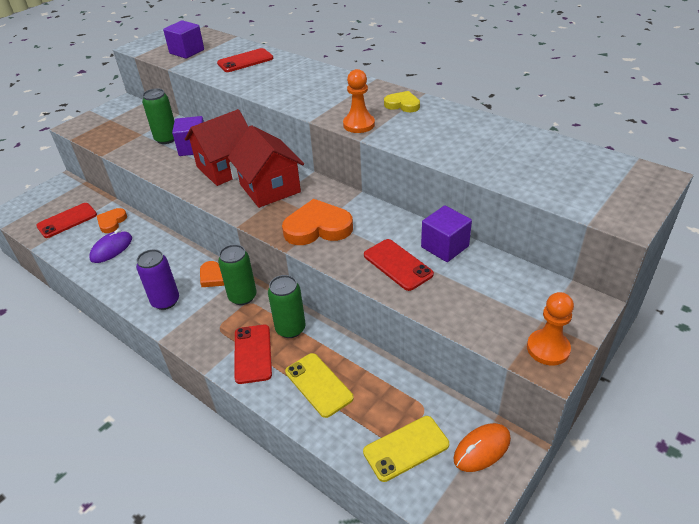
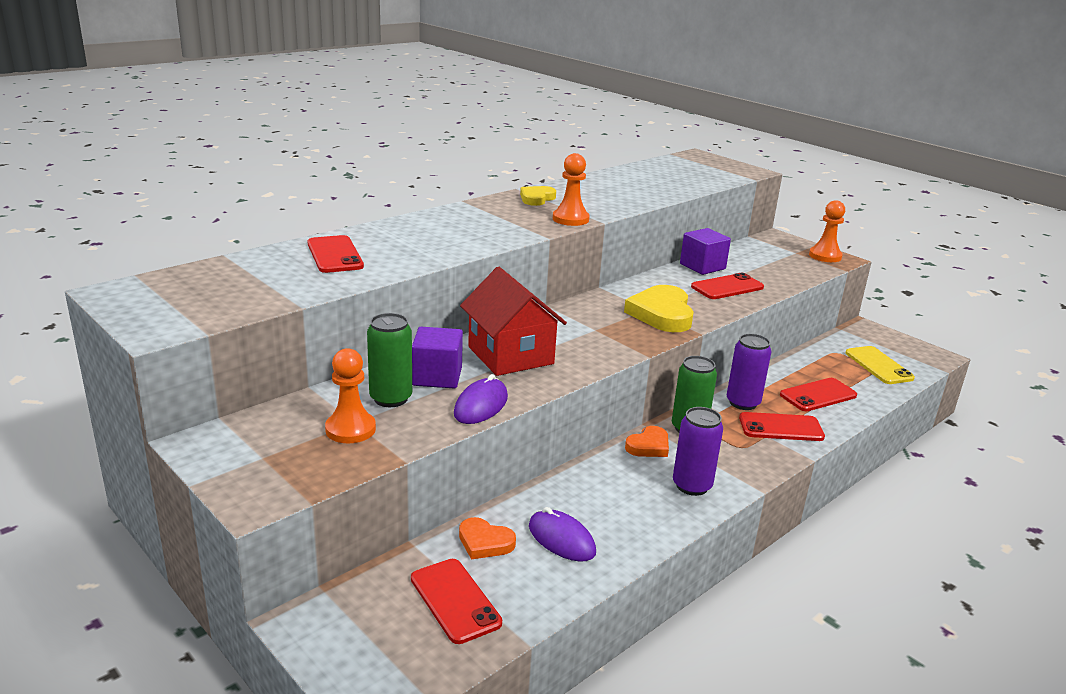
camera: 85 degrees left, 15 degrees down
(133, 134) = (350, 429): none -> orange pawn
(159, 167) = (481, 405): none -> purple mouse
(187, 51) = (243, 291): purple cube -> none
(270, 188) = (574, 331): red house -> none
(290, 329) = (743, 403): green can -> purple can
(317, 227) = (662, 314): orange heart -> yellow heart
(318, 385) = (818, 395): yellow phone -> red phone
(482, 449) = (870, 338): orange mouse -> none

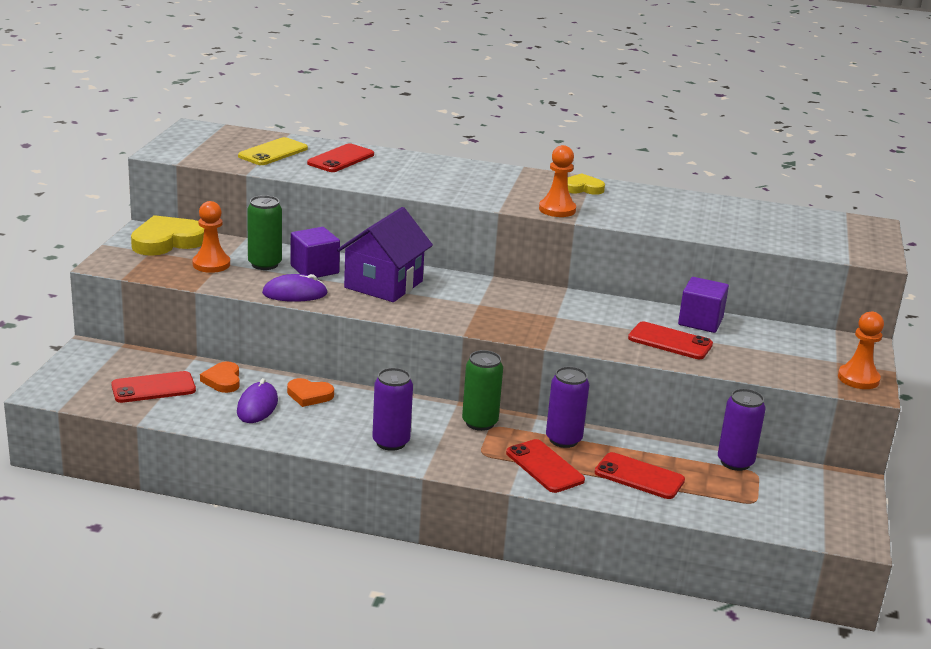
camera: 55 degrees right, 0 degrees up
(455, 601) = (153, 388): red phone -> red phone turned 45 degrees clockwise
(510, 355) = (383, 284): red house -> purple house
(648, 446) = (426, 411): orange heart -> orange heart (309, 395)
(662, 314) = (555, 324): yellow heart -> yellow heart (167, 241)
(817, 353) = (735, 462): none -> purple can
(878, 366) = (766, 503): yellow phone -> yellow phone (273, 152)

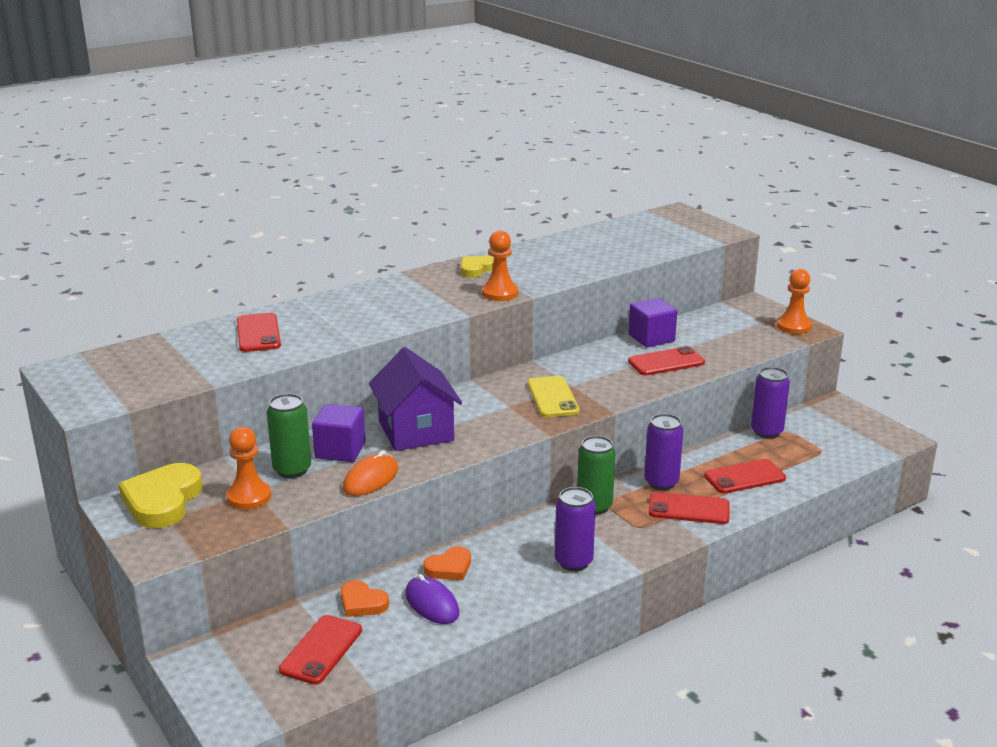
camera: 45 degrees left, 0 degrees up
(273, 152) = (189, 356): yellow phone -> yellow phone (552, 397)
(295, 293) = (371, 479): purple mouse -> orange mouse

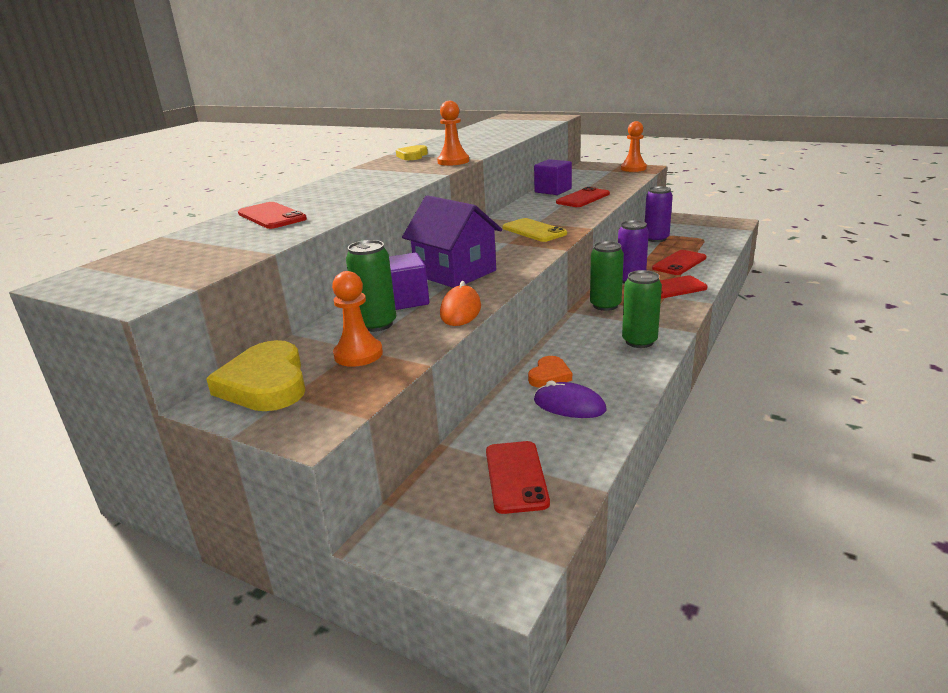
camera: 25 degrees left, 0 degrees up
(362, 603) = (507, 425): orange heart -> none
(573, 562) = (639, 341): purple can -> green can

